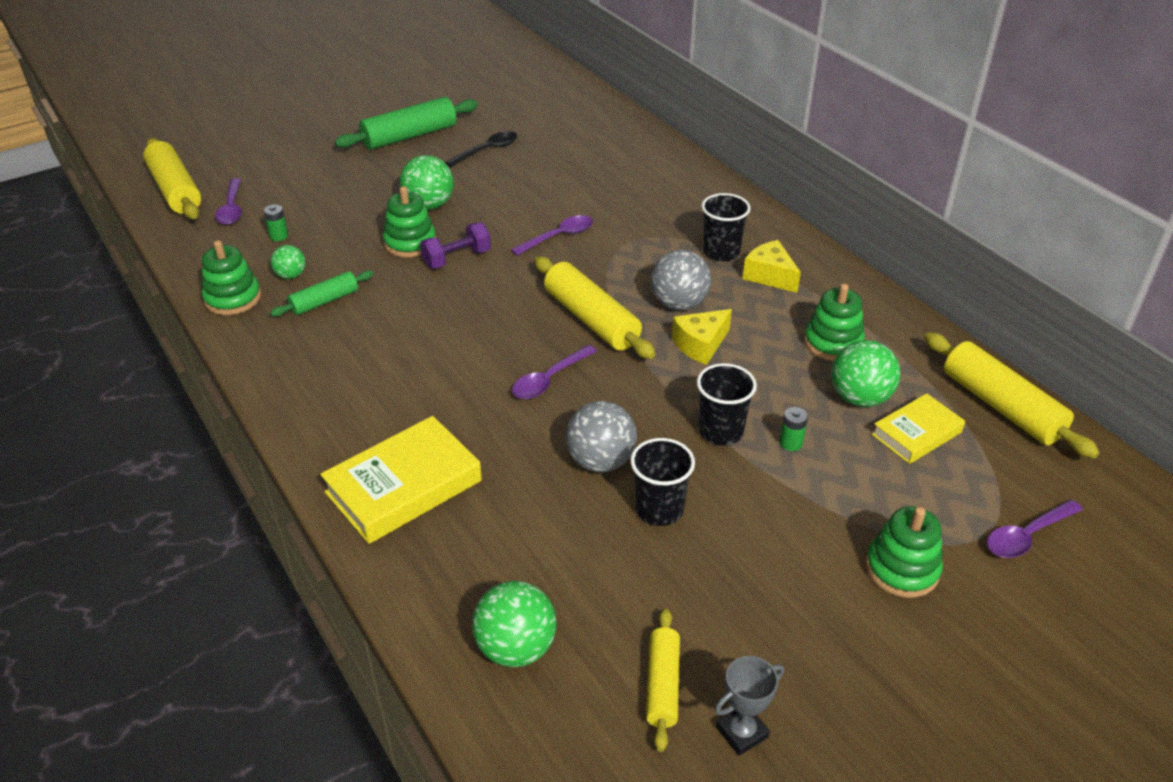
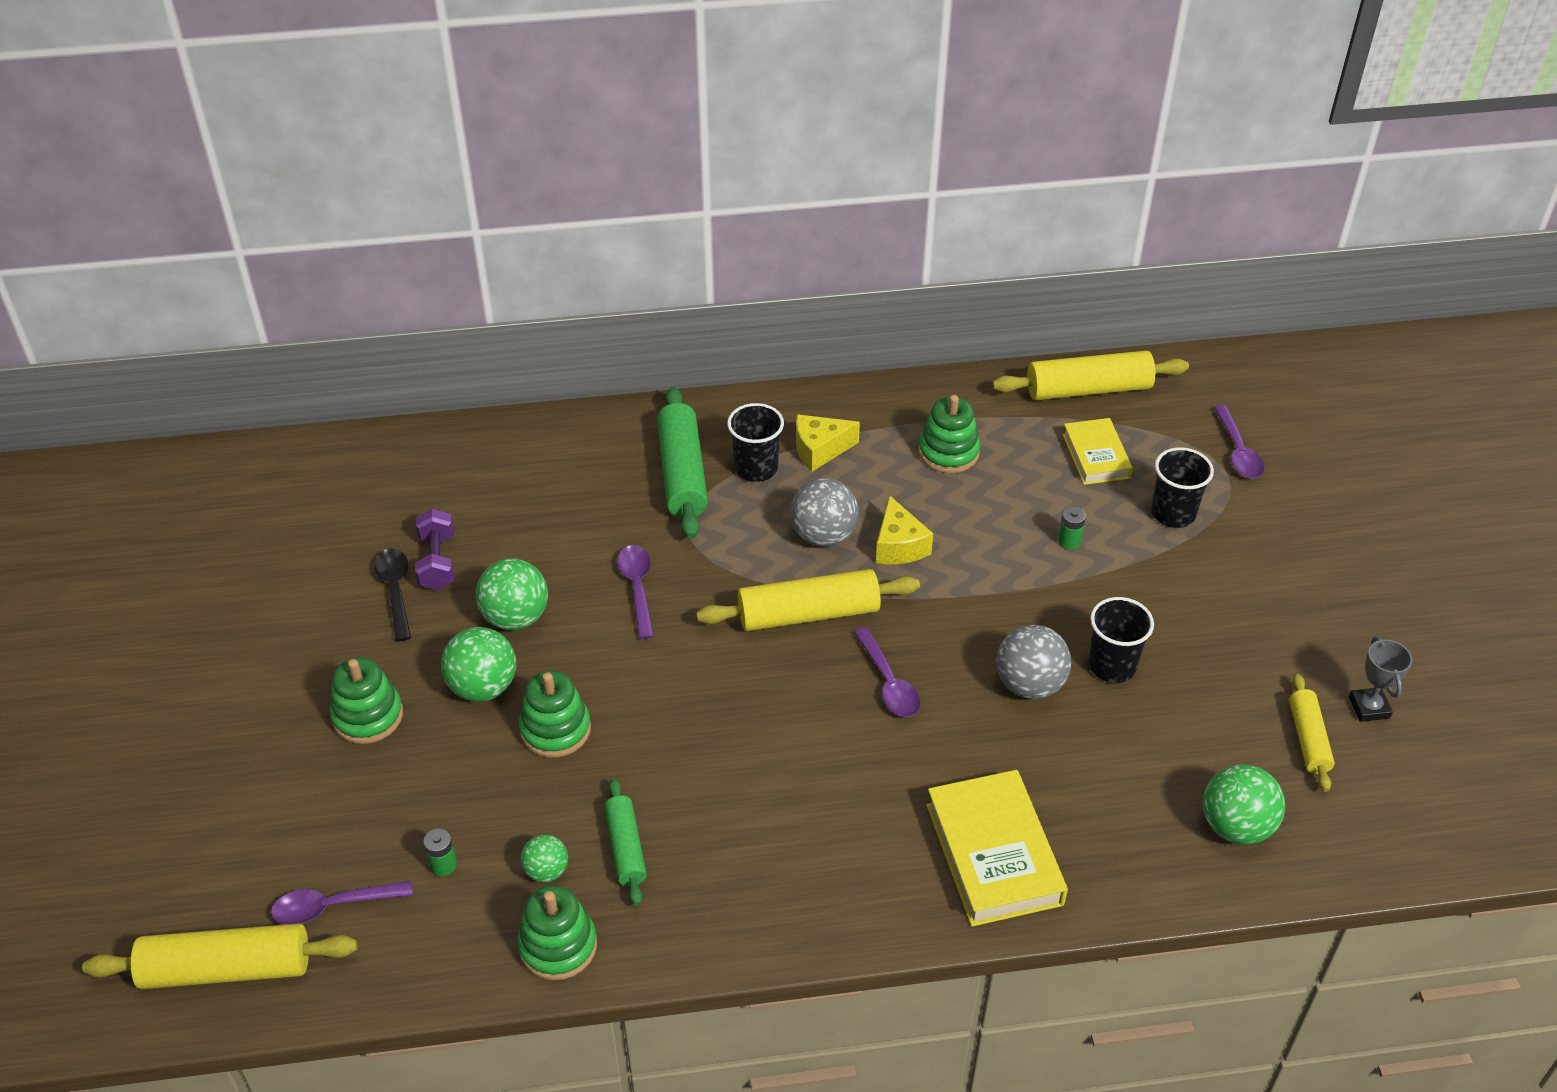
camera: 65 degrees left, 5 degrees up
(232, 209) = (333, 906): purple spoon -> purple spoon turned 150 degrees clockwise
(409, 136) = (293, 659): green rolling pin -> green rolling pin (682, 474)
(457, 258) = (619, 694): purple dumbbell -> purple dumbbell (437, 562)
(663, 685) = (1308, 739): yellow rolling pin -> yellow rolling pin turned 60 degrees clockwise
(720, 431) = (1031, 582): black cup -> black cup (1173, 513)
(859, 398) = (1033, 470): green ball -> green ball (515, 617)
(902, 569) = (1243, 539): green stacking toy -> green stacking toy (368, 716)

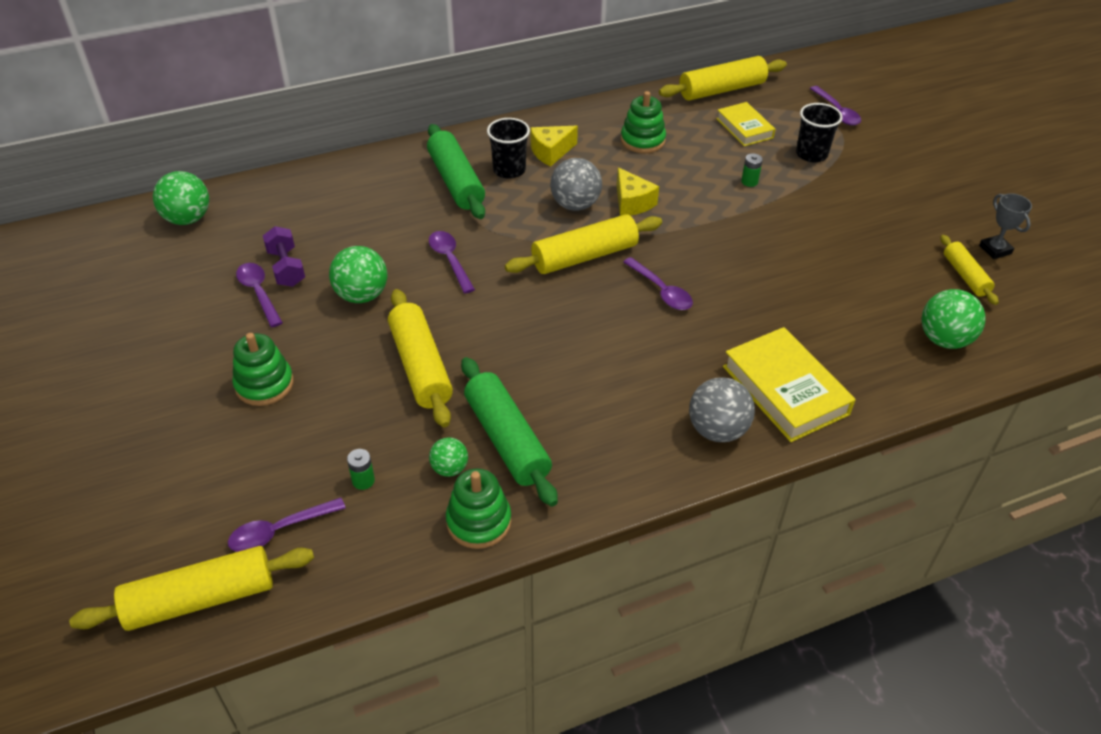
camera: 15 degrees left, 0 degrees up
(395, 591) = (258, 293): black spoon -> purple spoon
(483, 687) = (352, 347): green ball -> green ball (188, 219)
(555, 729) = (421, 366): green stacking toy -> yellow rolling pin
(626, 848) = (507, 439): green rolling pin -> green rolling pin, size x1.69
(1029, 684) = (762, 275): grey ball -> grey ball (717, 430)
(1112, 666) = (813, 253): black cup -> none

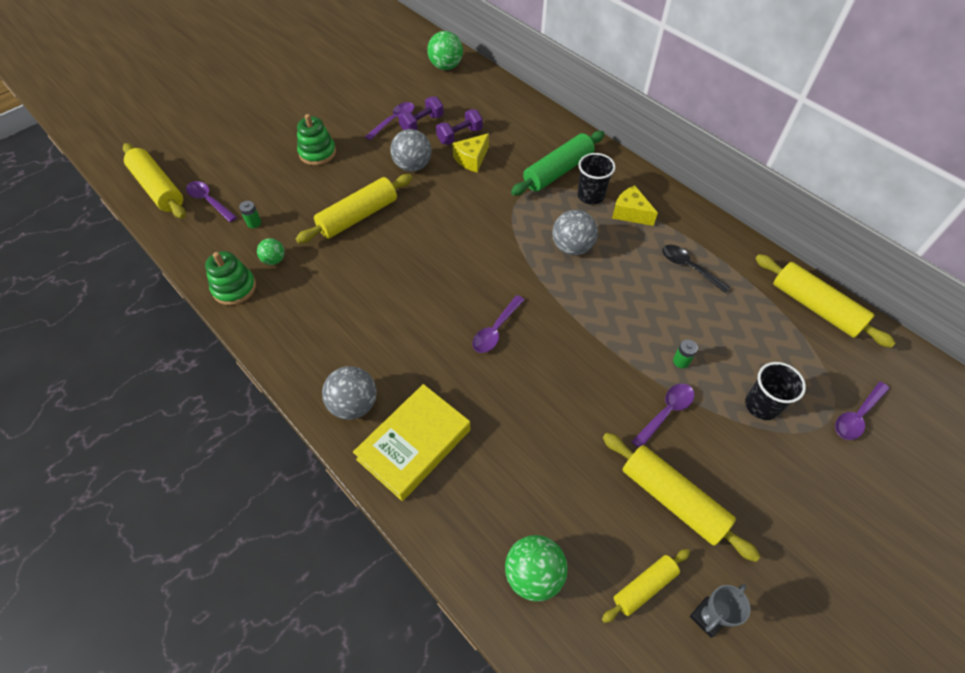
camera: 70 degrees right, 10 degrees up
(337, 241) = (459, 136): none -> purple dumbbell
(362, 295) = (412, 166): green ball -> grey ball
(450, 260) = (469, 196): purple spoon -> purple spoon (666, 412)
(507, 439) = (307, 281): green rolling pin -> none
(584, 256) = (512, 270): yellow rolling pin -> yellow rolling pin (672, 499)
(632, 203) = (597, 282): yellow cheese -> yellow cheese (472, 159)
(642, 140) = (689, 267): green stacking toy -> black spoon
(744, 128) = (764, 339): yellow book -> none

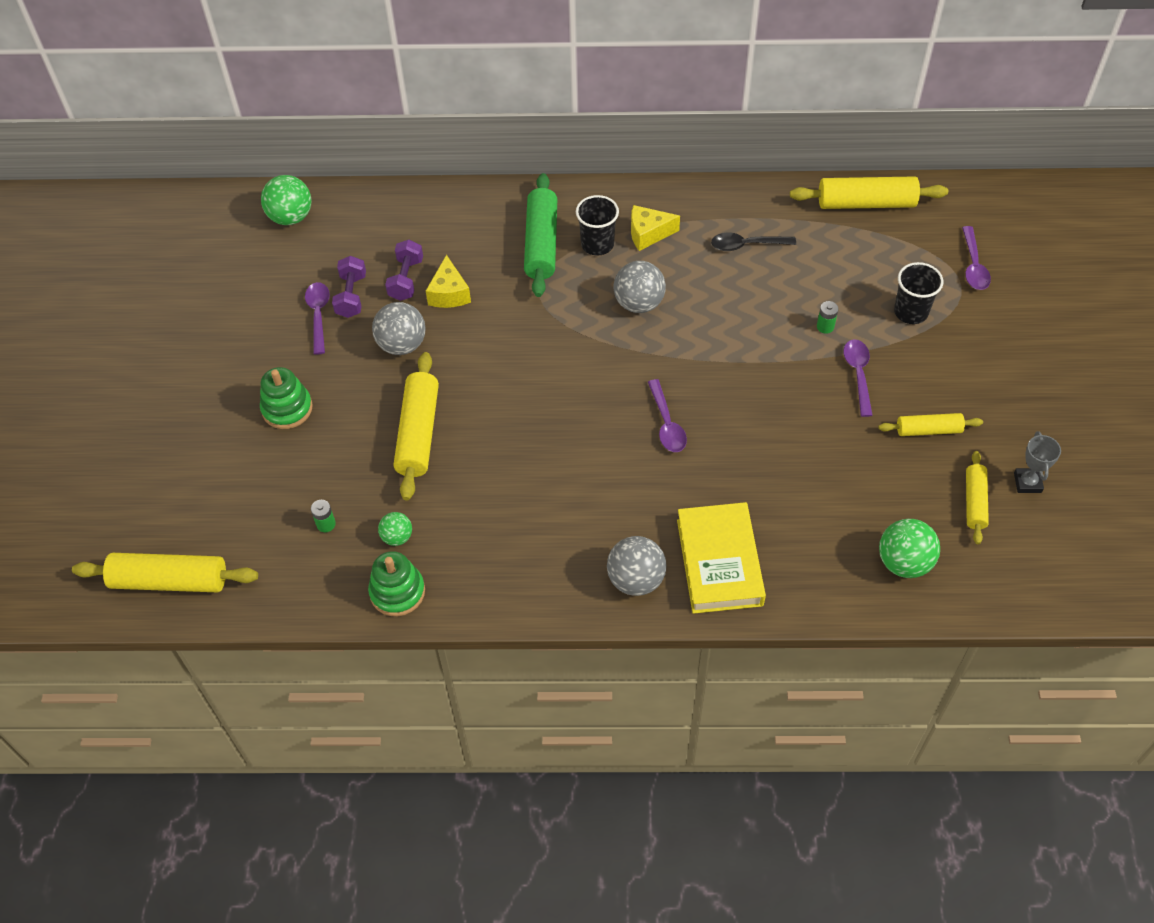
camera: 45 degrees left, 0 degrees up
(209, 201) = (246, 545): purple spoon -> none
(672, 499) = (928, 430): yellow rolling pin -> yellow rolling pin, size x0.59

